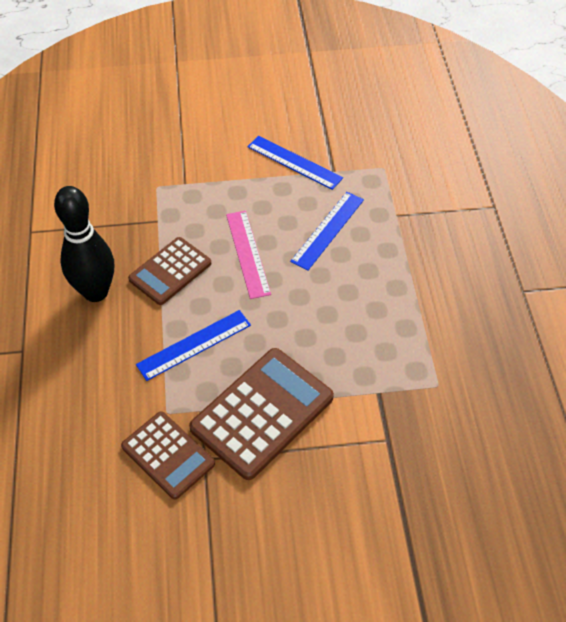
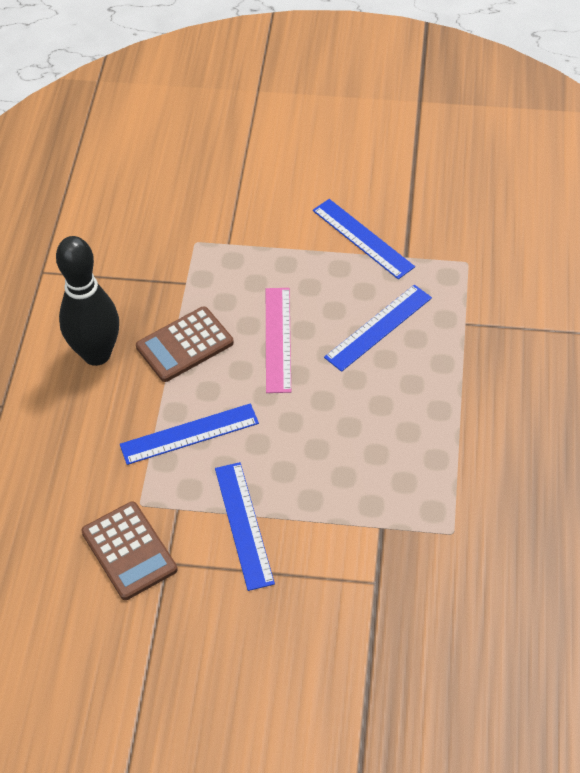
camera: 15 degrees right, 0 degrees up
(262, 413) = (244, 525): brown calculator -> blue ruler

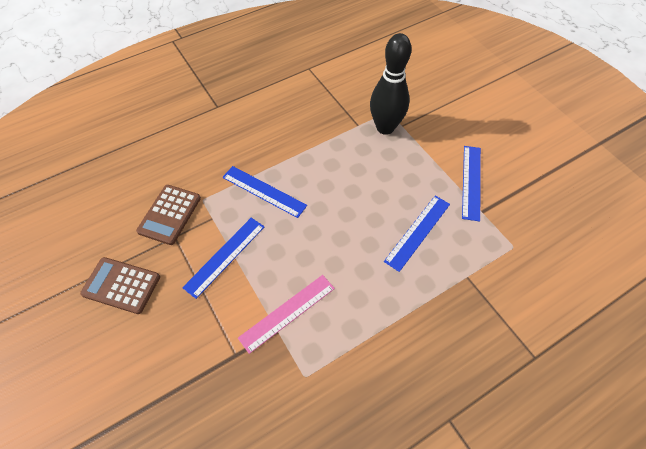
camera: 50 degrees right, 5 degrees up
(96, 354) = (279, 120): black bowling pin -> black bowling pin (385, 127)
(185, 345) = (318, 151): brown calculator -> brown calculator (121, 285)
(278, 339) = (361, 189): pink ruler -> pink ruler (287, 312)
(378, 327) = (417, 232): blue ruler -> blue ruler turned 60 degrees counterclockwise

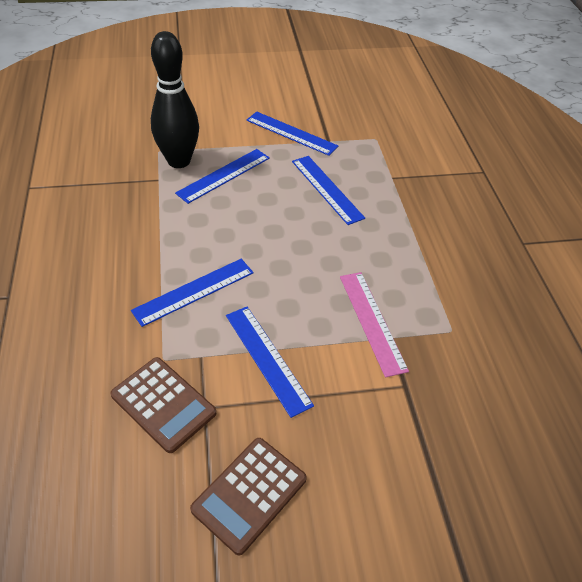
camera: 70 degrees left, 10 degrees down
(388, 159) = (224, 175): none -> blue ruler

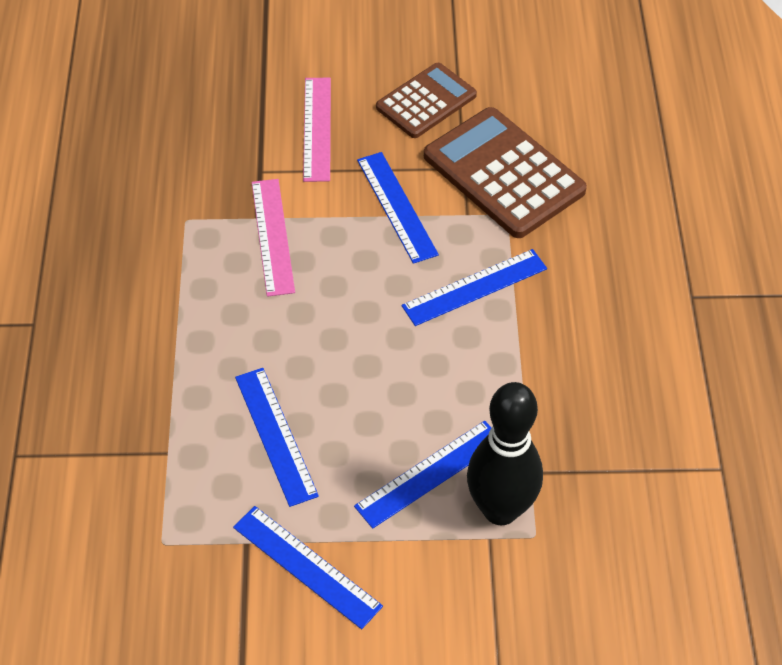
camera: 170 degrees left, 5 degrees up
(163, 404) = (503, 174): brown calculator -> brown calculator, size x1.57
(363, 442) = (317, 129): none -> pink ruler

